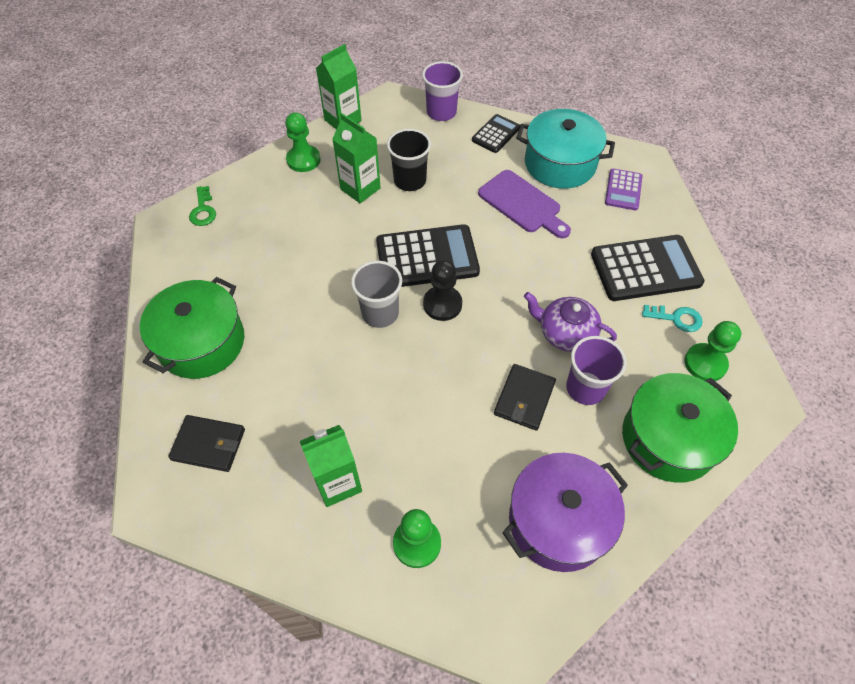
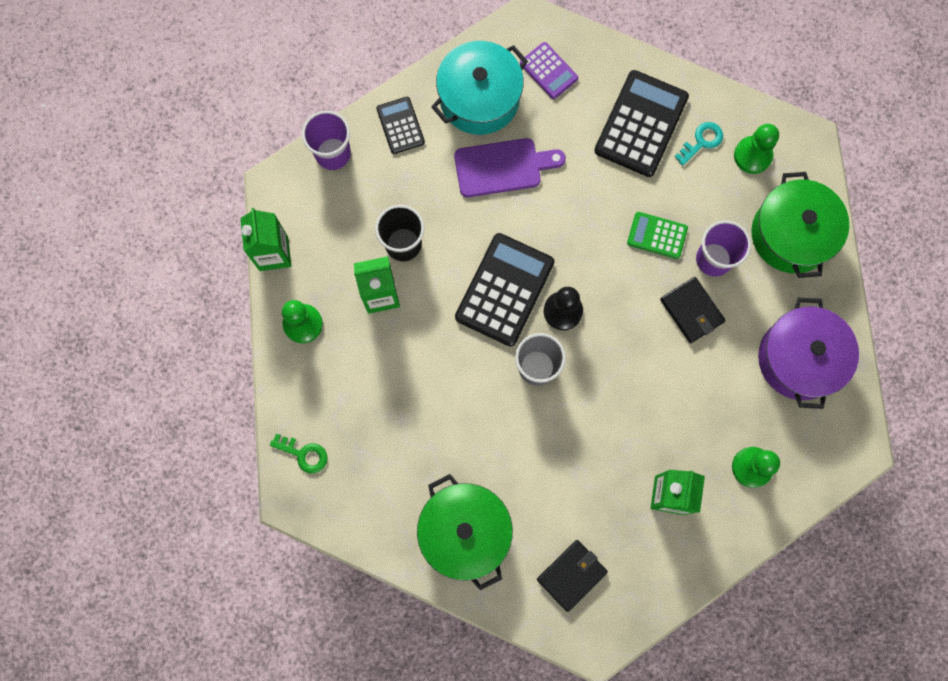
camera: 55 degrees left, 20 degrees up
(565, 333) = (657, 235): purple teapot -> green calculator

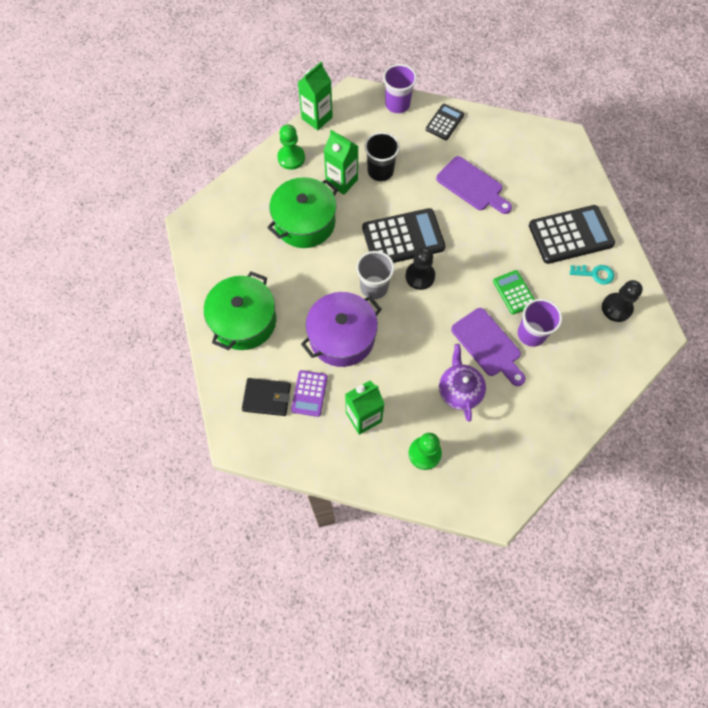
camera: 50 degrees right, 10 degrees down
(304, 454) = (219, 210): green key -> none
(479, 98) = (499, 146): turquoise pot -> none
(548, 71) = (550, 167): purple calculator -> purple calculator (309, 393)
(692, 311) = (488, 345): black wallet -> purple cutting board
(716, 379) = (459, 390): none -> purple teapot
(752, 155) = (616, 308): green pawn -> black pawn
(791, 234) = (591, 366): green pot -> green pot (305, 222)
(799, 359) = (519, 430): purple pot -> purple pot (342, 337)

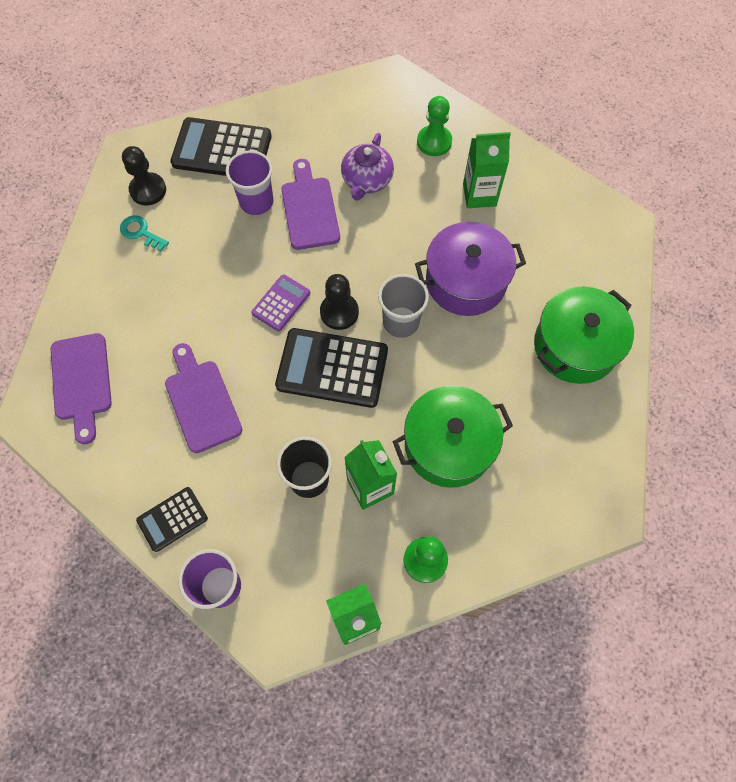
camera: 155 degrees left, 0 degrees up
(267, 398) = (576, 252): black wallet -> none
(309, 393) = (527, 238): purple calculator -> purple calculator (281, 303)
(514, 292) = (244, 250): green calculator -> none
(552, 167) = (81, 381): none -> purple cutting board
(570, 235) = (131, 286): black calculator -> black calculator (222, 150)

